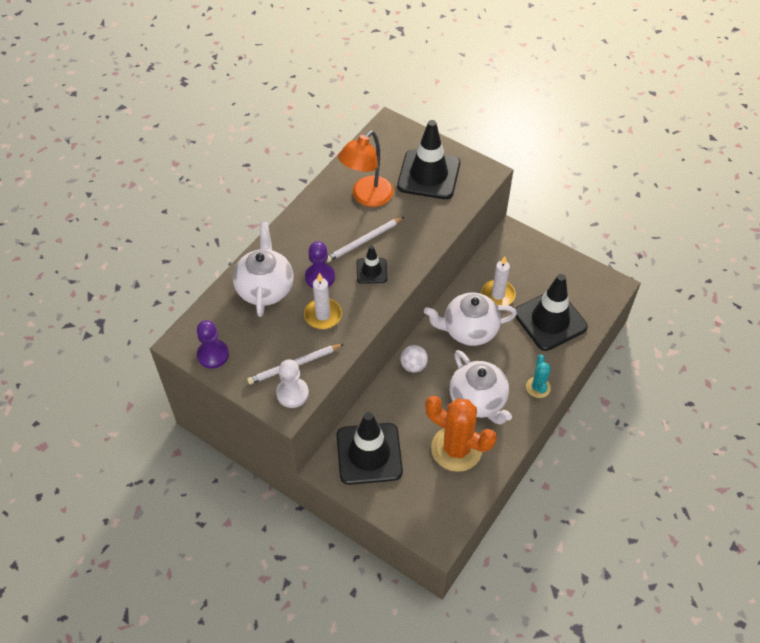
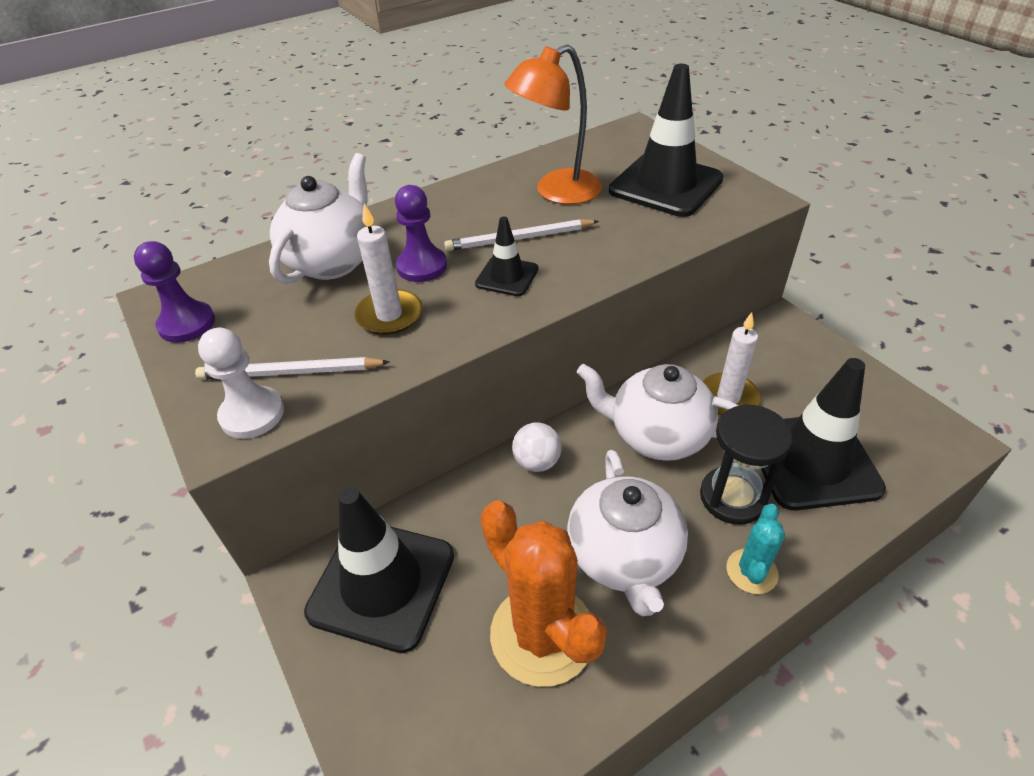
camera: 25 degrees right, 10 degrees down
(518, 353) = (732, 497): none -> black hourglass

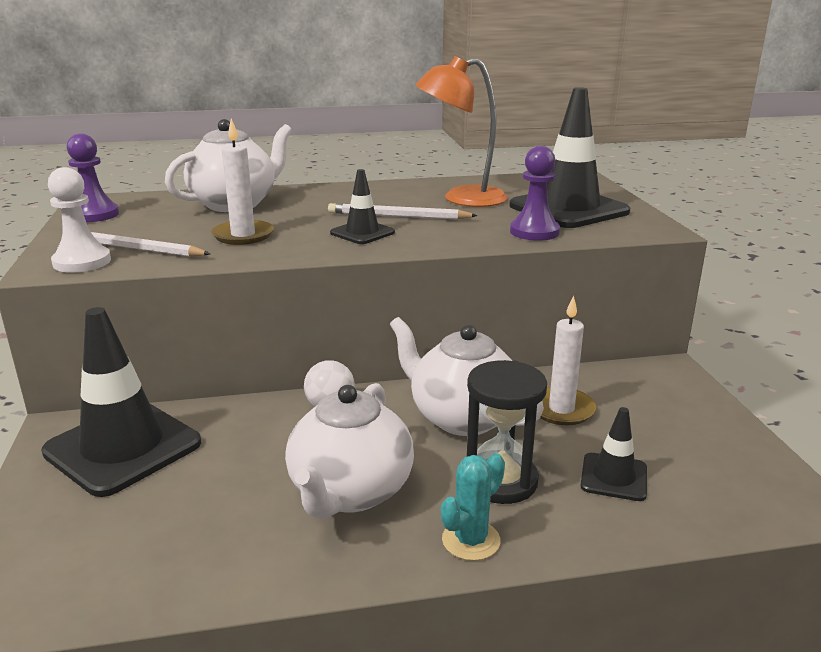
camera: 20 degrees right, 20 degrees down
(422, 266) = (300, 217): purple pawn -> purple pawn (534, 232)
(542, 634) = (223, 522): orange cactus -> none
(812, 461) = (614, 477): black traffic cone -> black traffic cone, size x0.50

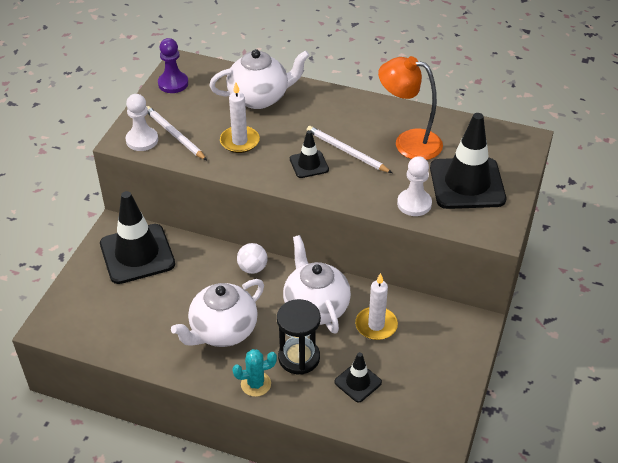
camera: 30 degrees right, 20 degrees up
(534, 232) = (414, 204): purple pawn -> white pawn

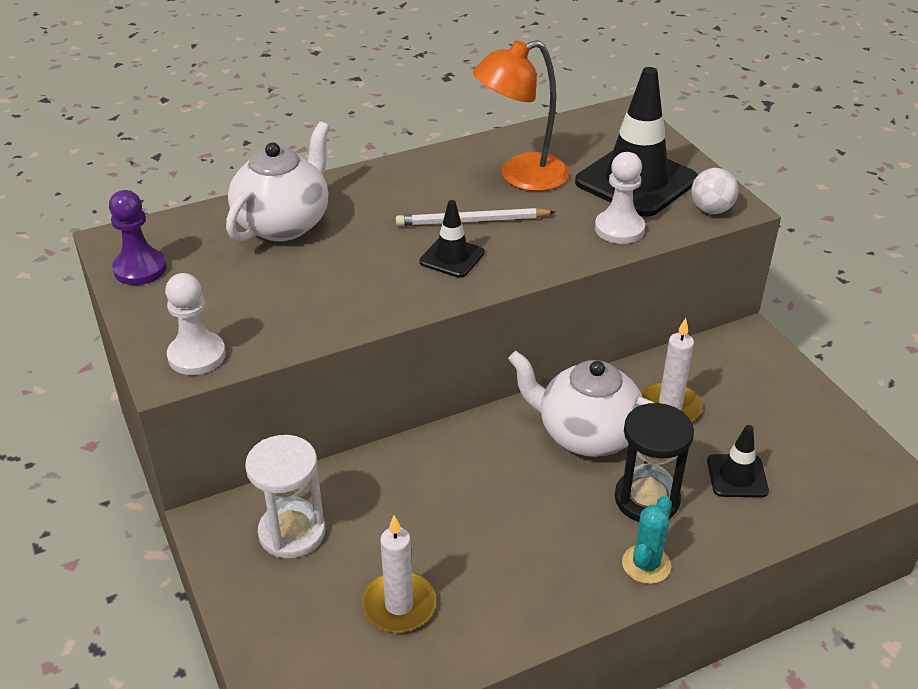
camera: 45 degrees left, 5 degrees down
(137, 254) = (292, 532): black traffic cone -> white hourglass
(174, 135) = (234, 323): white pencil -> none
(222, 331) = (526, 538): white teapot -> none
(239, 141) = (332, 282): white candle -> white candle (399, 605)
(252, 268) = (460, 445): white ball -> white ball (711, 210)

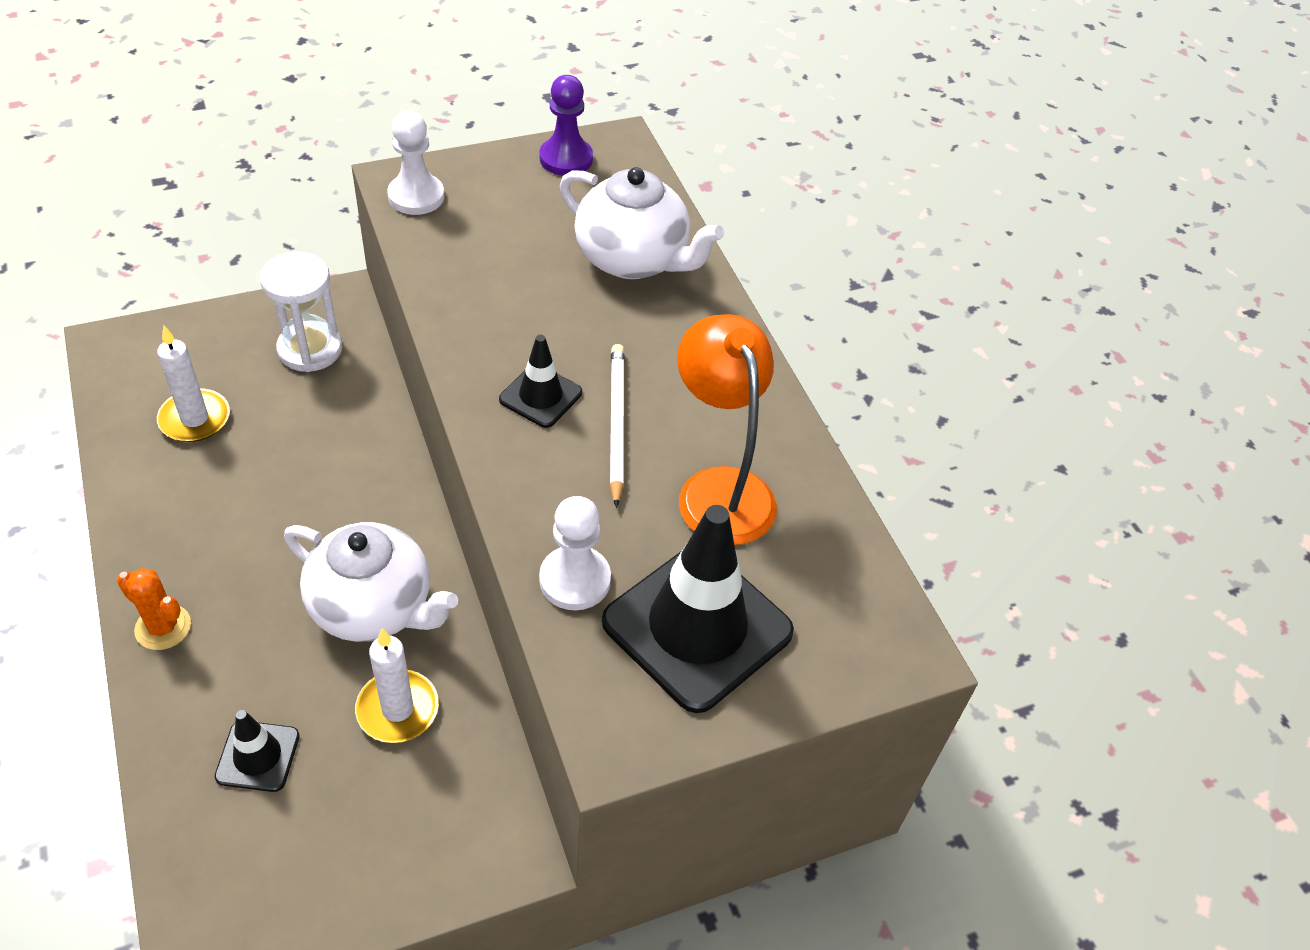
camera: 90 degrees right, 10 degrees up
(586, 434) = (374, 607): white teapot -> white teapot turned 90 degrees clockwise
(646, 564) = (163, 627): turquoise cactus -> orange cactus
(647, 499) = (253, 648): black hourglass -> none
(711, 210) = (608, 710): white ball -> none

